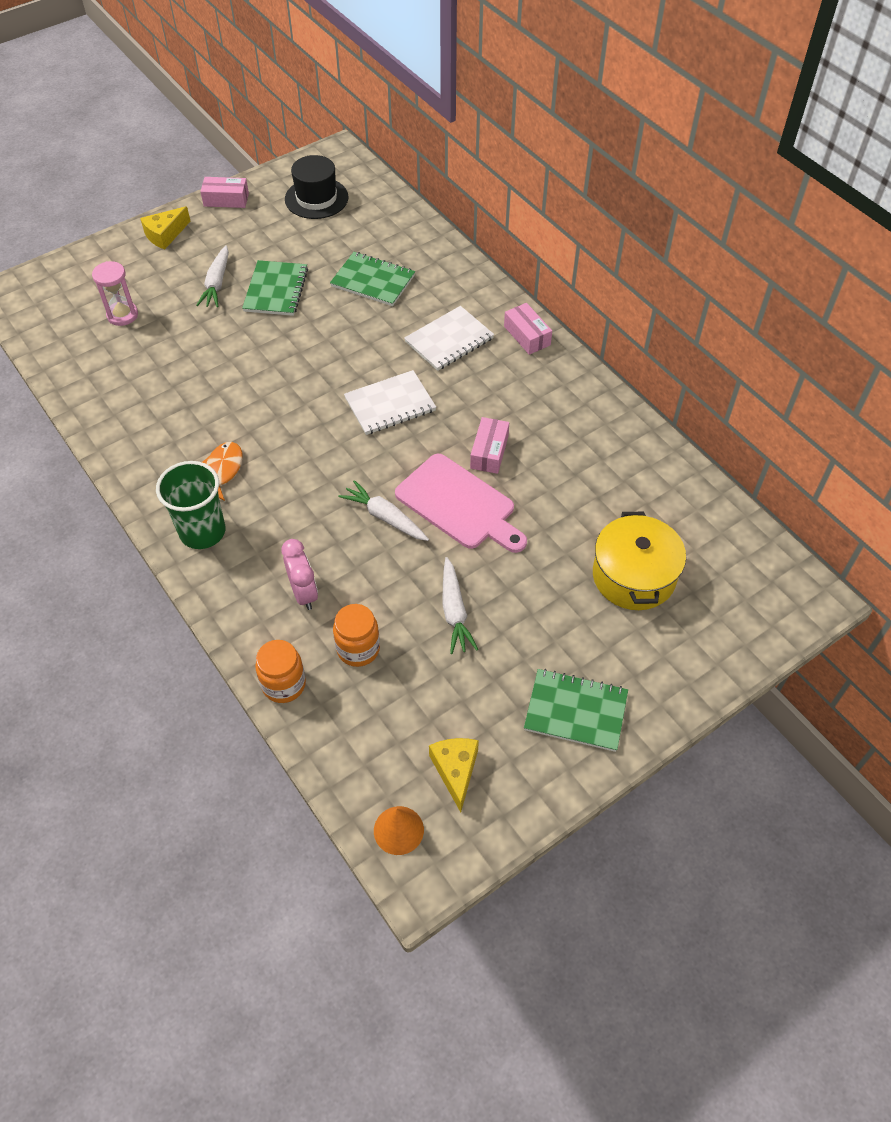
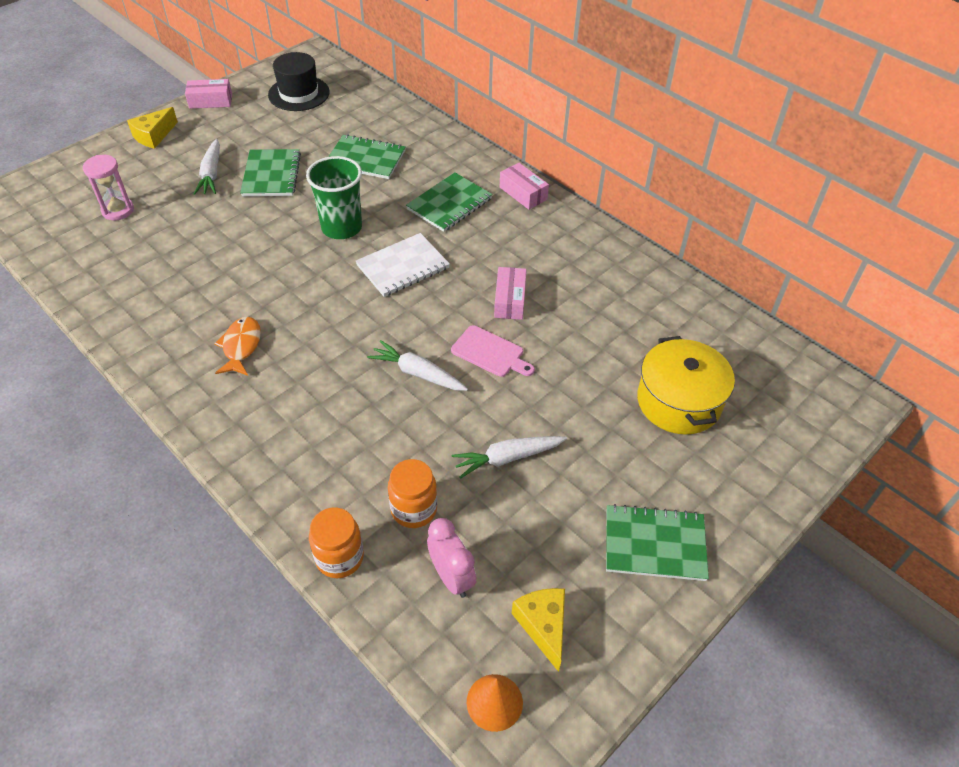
camera: 10 degrees left, 5 degrees down
(202, 532) = (228, 409): green cup -> green cup (341, 227)
(304, 593) = (346, 458): pink clock -> pink clock (452, 577)
(449, 340) = (449, 204): white notebook -> green notebook
(454, 611) = (507, 458): white carrot -> white carrot turned 90 degrees clockwise
(459, 504) = (490, 353): pink cutting board -> pink cutting board, size x0.59

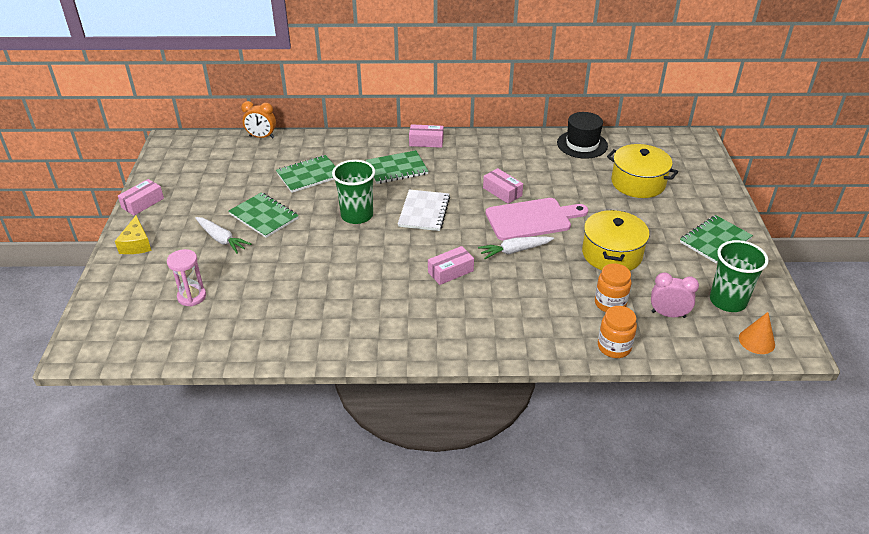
camera: 45 degrees left, 10 degrees down
(241, 346) = (404, 305): orange fish -> none
(299, 93) = (200, 166): black hat -> black hat (582, 144)
(328, 346) = (450, 271): none -> pink box
(386, 95) = (261, 137): none -> orange clock
(449, 204) = (396, 169): green notebook -> green notebook turned 75 degrees clockwise
(490, 353) = (532, 219): pink cutting board -> pink cutting board, size x1.70
(507, 458) = (612, 254): white carrot -> yellow pot
(543, 626) = (727, 301): yellow cheese -> green cup

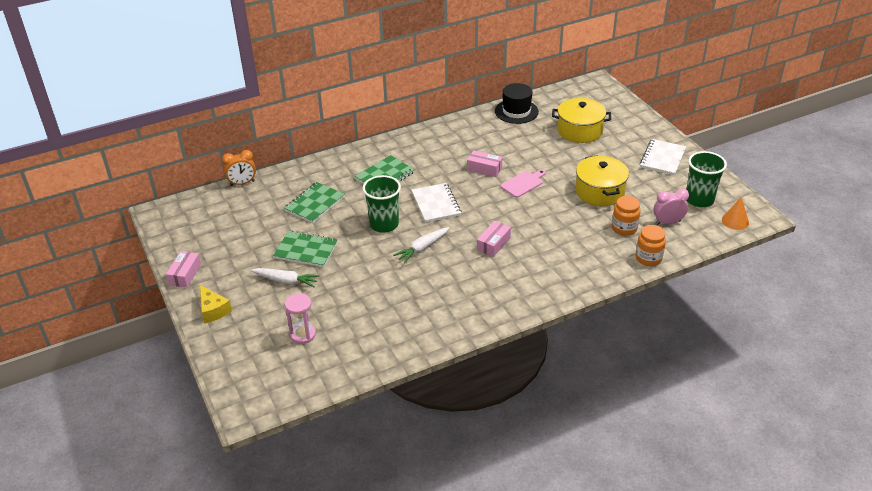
camera: 25 degrees left, 0 degrees up
(426, 142) = (391, 145): pink box -> none
(514, 251) = (529, 212): white carrot -> white carrot (422, 248)
(532, 219) = (523, 183): pink cutting board -> pink cutting board, size x0.59
(715, 240) = (662, 158): green notebook -> white notebook

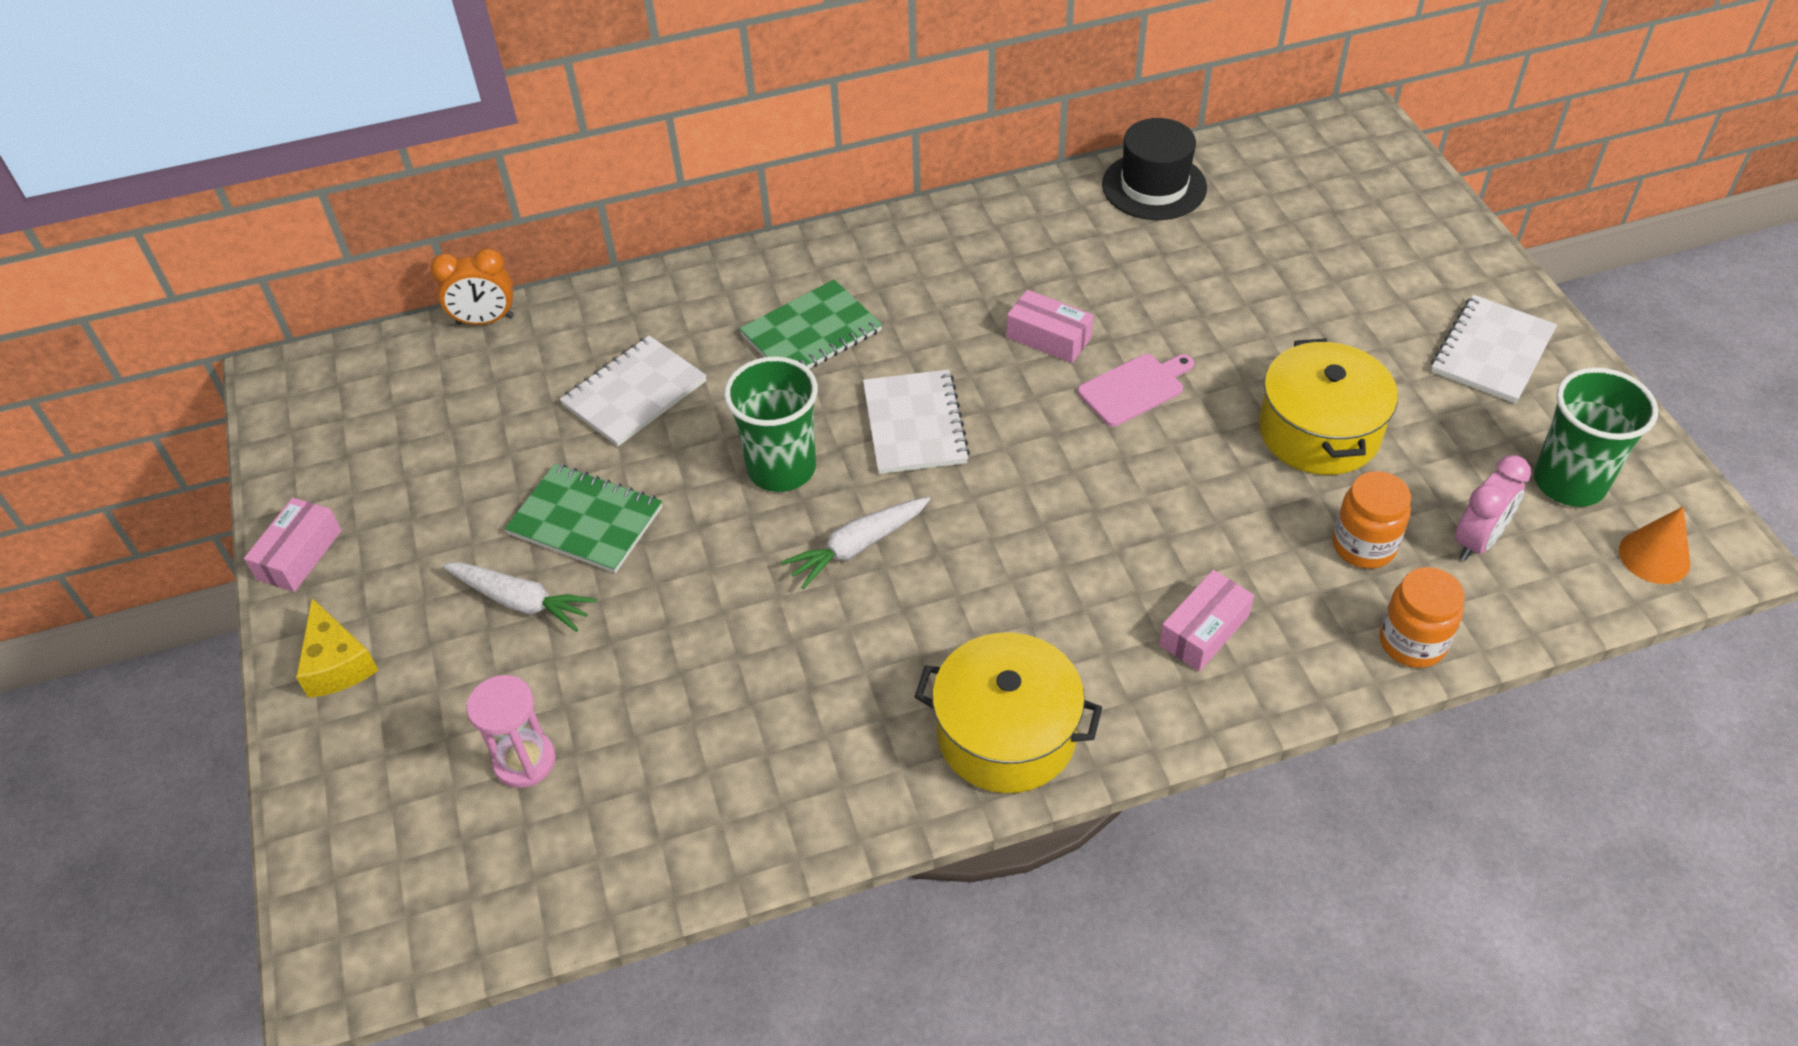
camera: 10 degrees right, 10 degrees up
(315, 204) = (634, 393): green notebook -> white notebook
(493, 244) = (1031, 554): pink box -> pink box (1204, 630)
(579, 130) = (1298, 253): yellow pot -> yellow pot (1006, 734)
(667, 222) = (1478, 541): pink clock -> pink clock turned 135 degrees clockwise

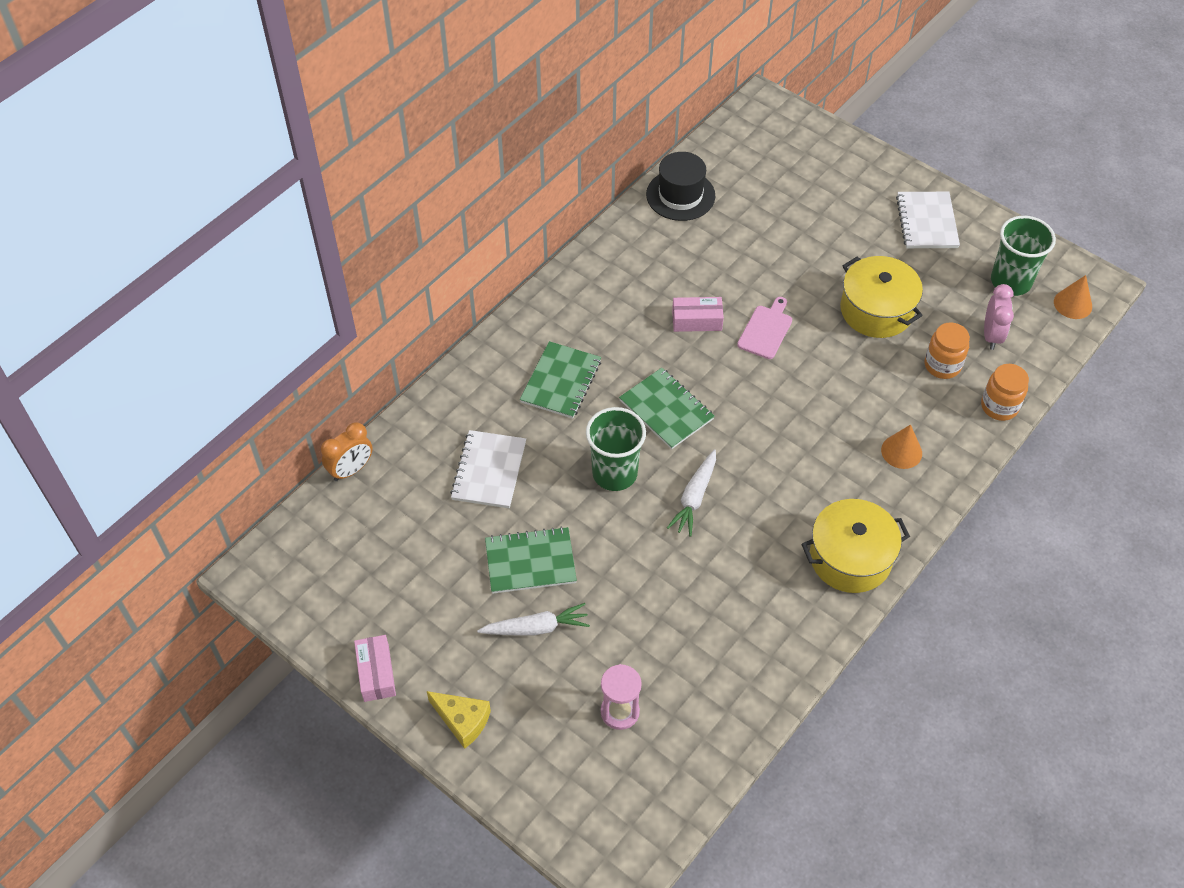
camera: 35 degrees left, 5 degrees up
(914, 424) = (666, 410): white notebook -> green notebook
(1204, 630) = (901, 451): pink box -> orange cone

